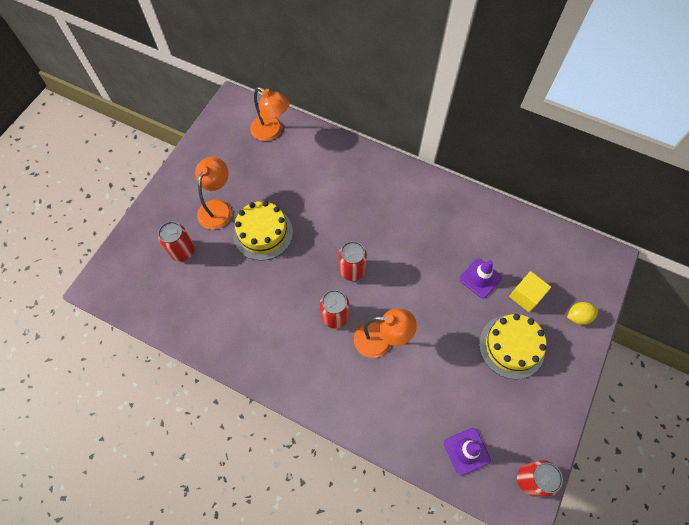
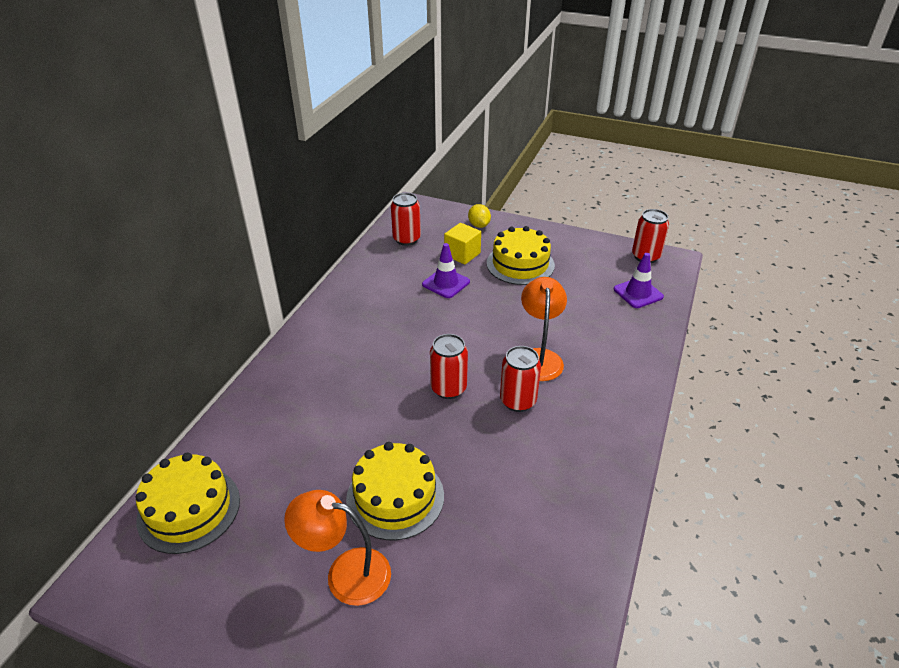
camera: 95 degrees left, 25 degrees down
(182, 251) = (437, 618): red can -> red can (406, 239)
(271, 132) = (189, 509): orange lamp -> yellow cake

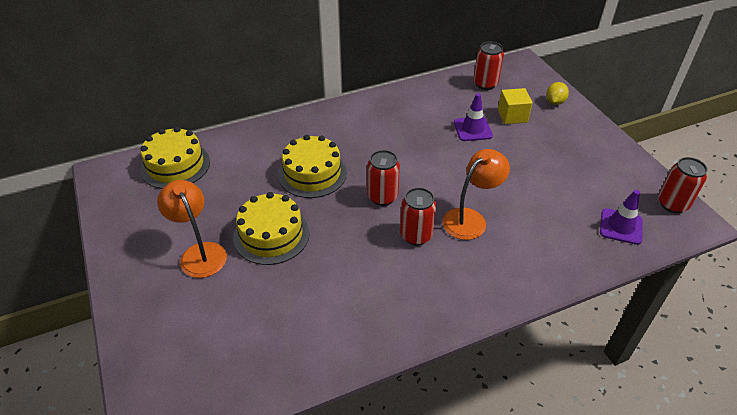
camera: 45 degrees right, 5 degrees up
(520, 264) = (548, 147): yellow cake -> yellow cake (312, 173)

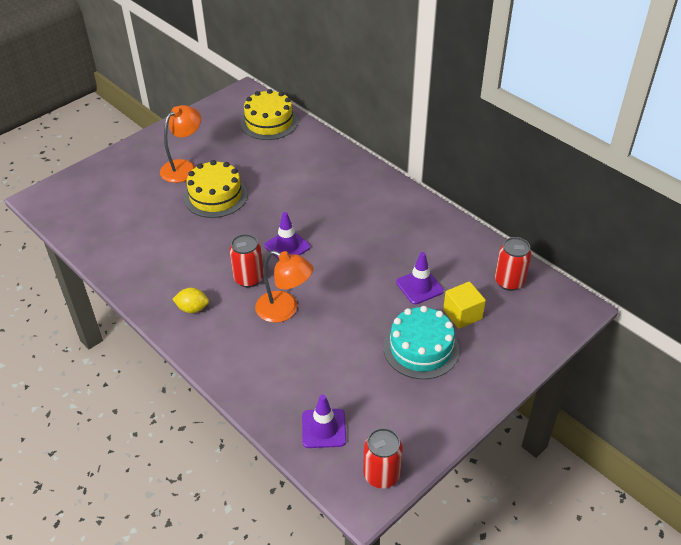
camera: 70 degrees right, 0 degrees up
(312, 173) = (296, 196): yellow cake -> none
(382, 197) = (287, 246): red can -> purple traffic cone
(543, 147) = (421, 348): none -> turquoise cake
(554, 102) = (513, 347): yellow lemon -> yellow lemon (192, 308)

